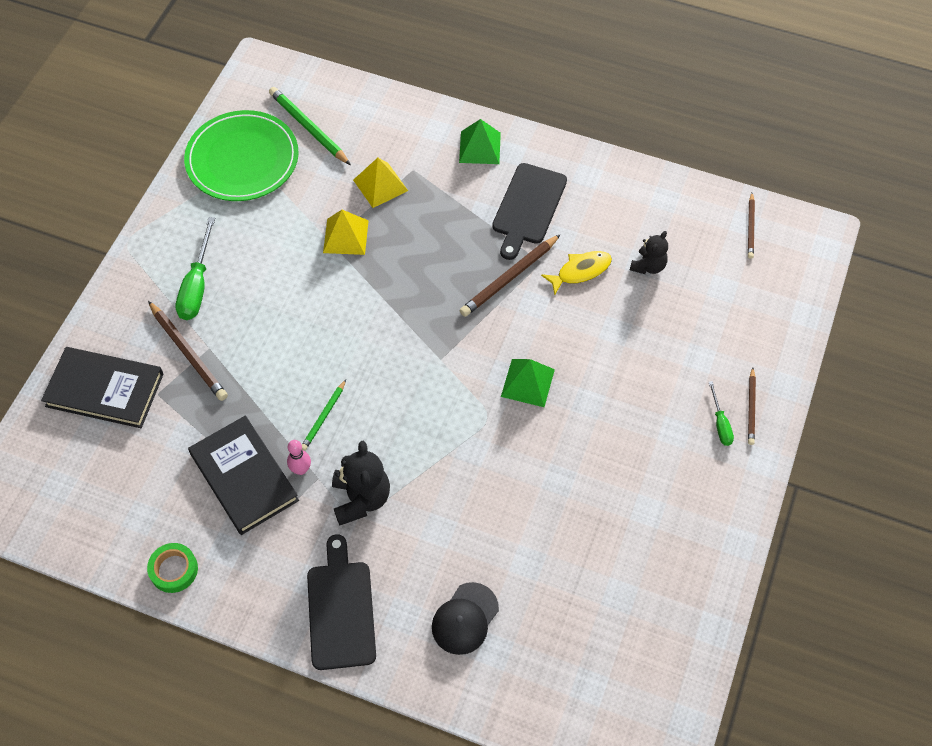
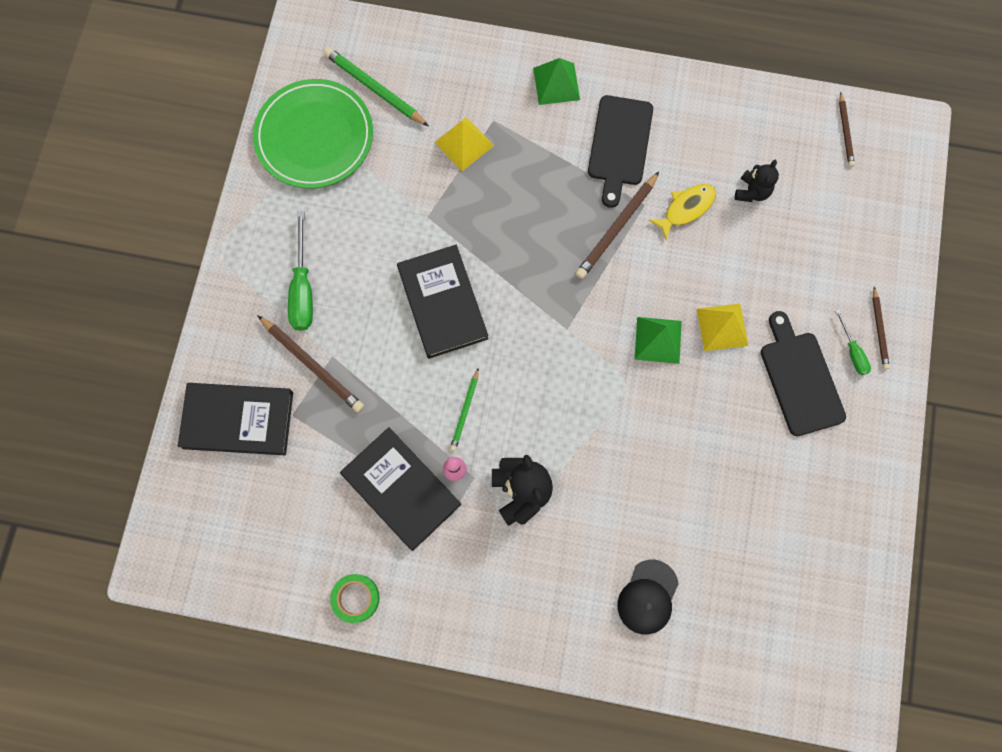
camera: 10 degrees left, 15 degrees up
(326, 318) = (442, 303): none -> black book
(341, 609) = (527, 609): black cutting board -> black cutting board (800, 379)
(345, 236) = (441, 208): yellow pyramid -> yellow pyramid (722, 327)

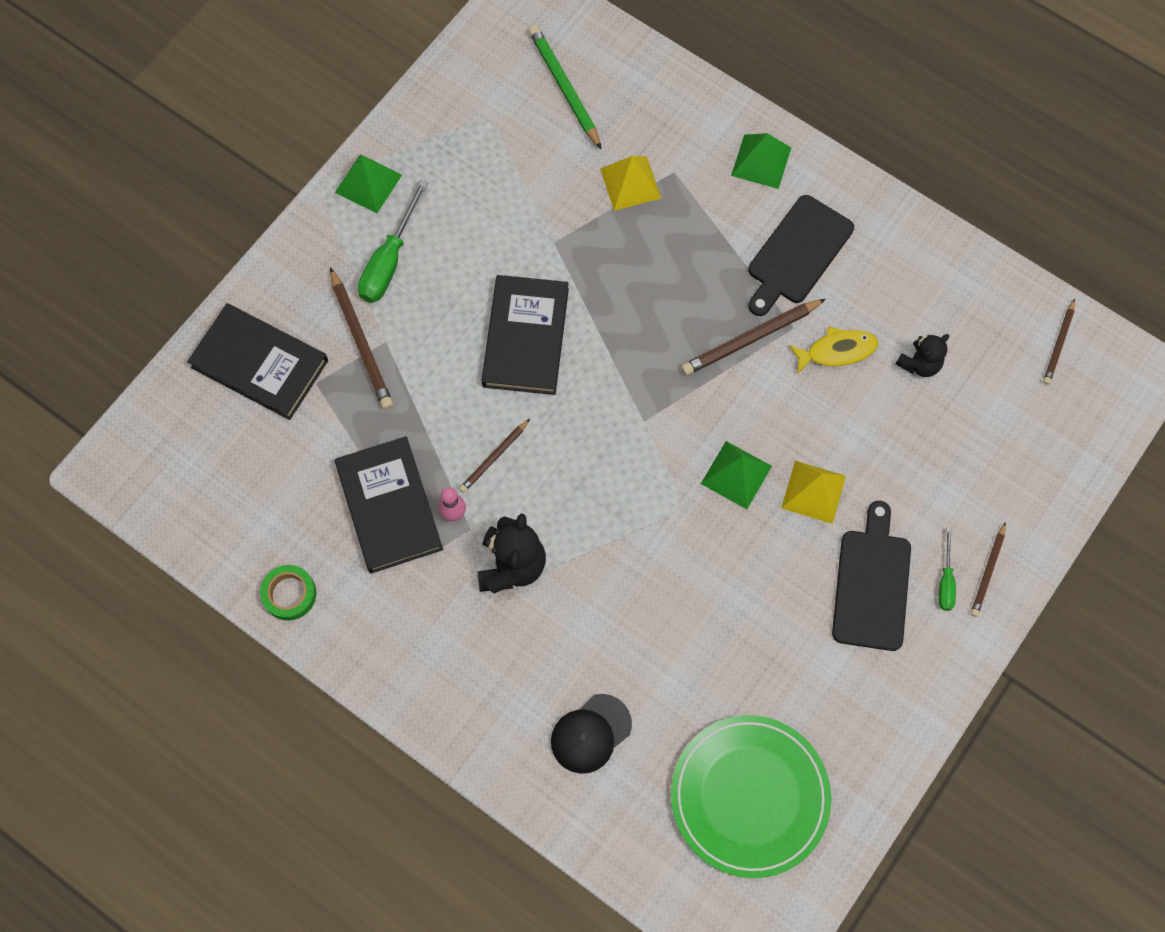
camera: 25 degrees right, 5 degrees down
(254, 232) = (368, 183): none -> green pyramid
(314, 136) = (477, 111): green plate -> green plate (749, 796)
(465, 411) = (494, 457): green pencil -> brown pencil

